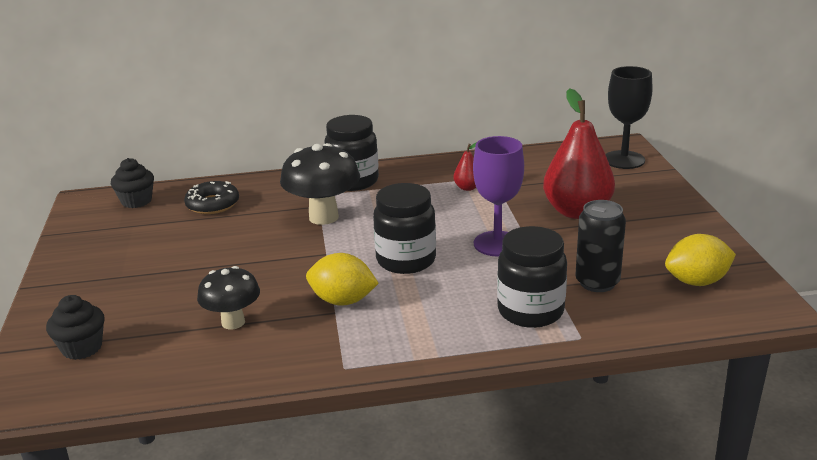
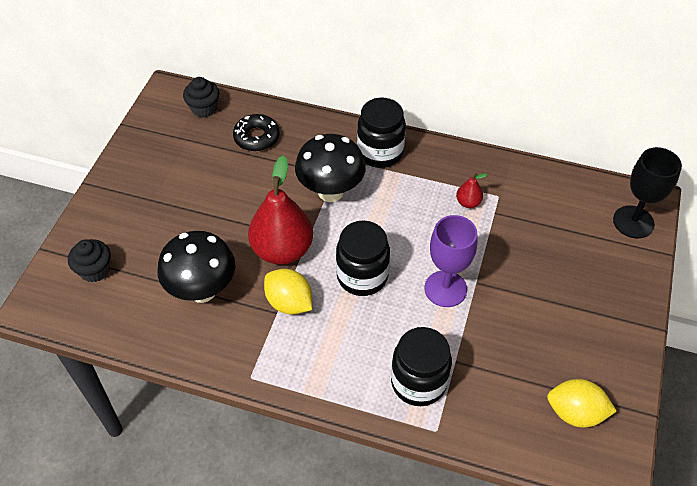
camera: 25 degrees right, 25 degrees up
(233, 322) = (202, 290): black mushroom -> black mushroom, size x1.54
(577, 212) = (539, 277): red pear -> red pear (282, 250)
(597, 282) = (493, 374): black can -> none

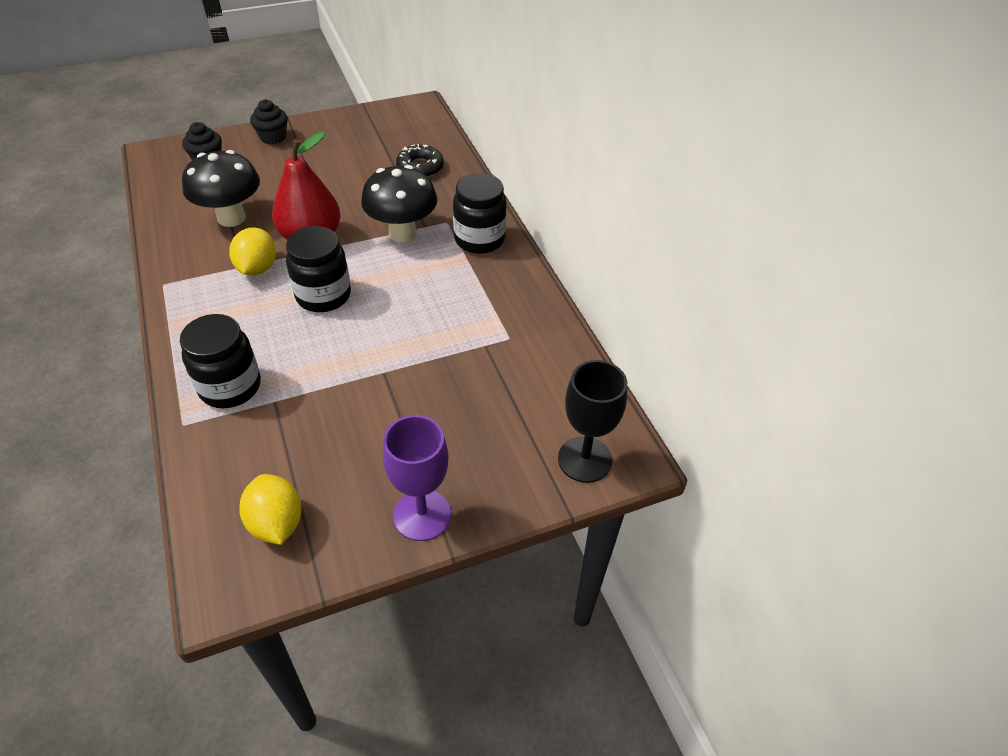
camera: 50 degrees right, 5 degrees down
(204, 108) = (421, 129): black cupcake -> black cupcake (273, 137)
(445, 289) = (356, 355): purple goblet -> purple goblet (422, 515)
(468, 202) = (478, 321): red pear -> none

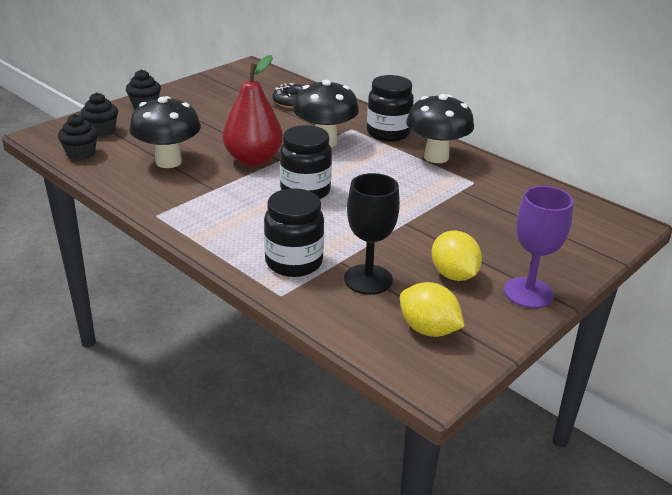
camera: 25 degrees left, 15 degrees down
(166, 185) = (81, 153): none -> black cupcake
(257, 268) = (229, 187): yellow lemon -> yellow lemon (453, 275)
(500, 289) = (436, 157): none -> black mushroom
(584, 459) = (600, 232): black goblet -> black goblet (368, 279)

